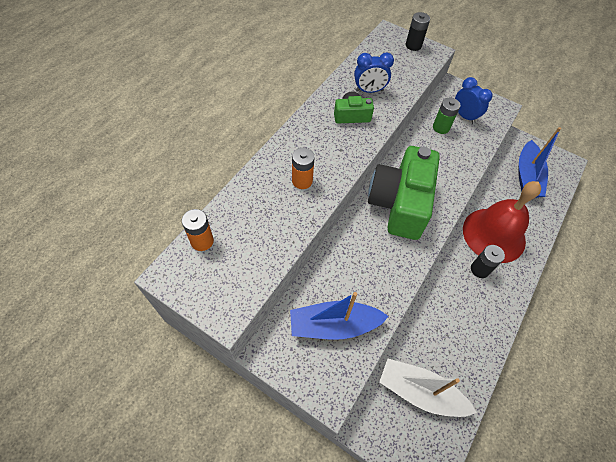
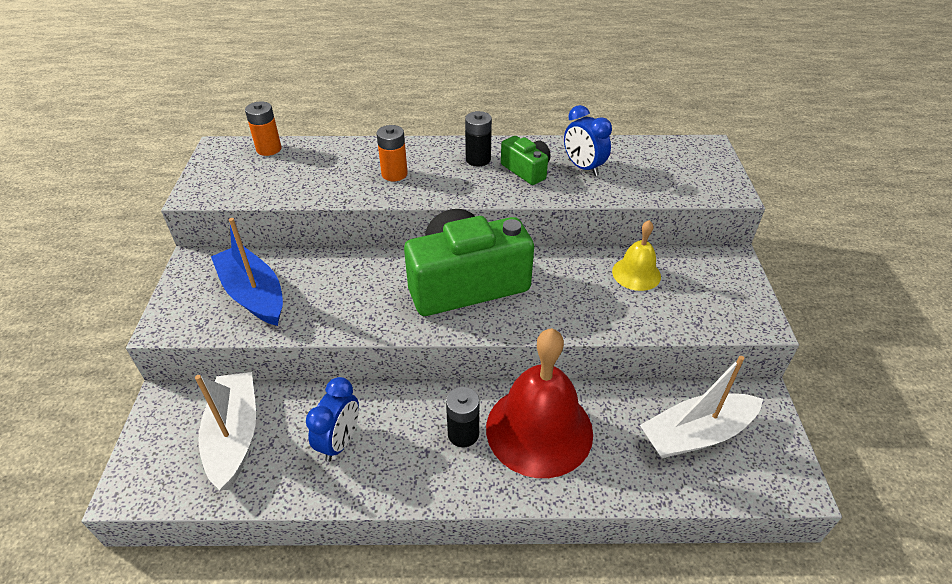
camera: 60 degrees right, 15 degrees down
(413, 45) = (714, 171): black battery -> black battery (478, 159)
(441, 127) = (636, 273): green battery -> yellow bell
(464, 116) = (687, 288): blue clock -> blue clock (340, 441)
(527, 176) = (696, 434): blue boat -> white boat

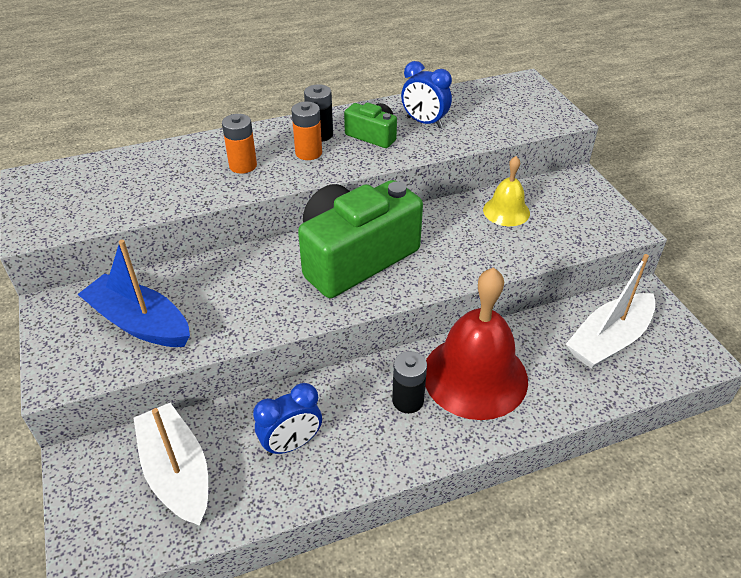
camera: 20 degrees left, 0 degrees up
(269, 149) = (89, 168): orange battery -> orange battery (308, 153)
(340, 441) = (291, 444): blue clock -> blue clock turned 60 degrees clockwise

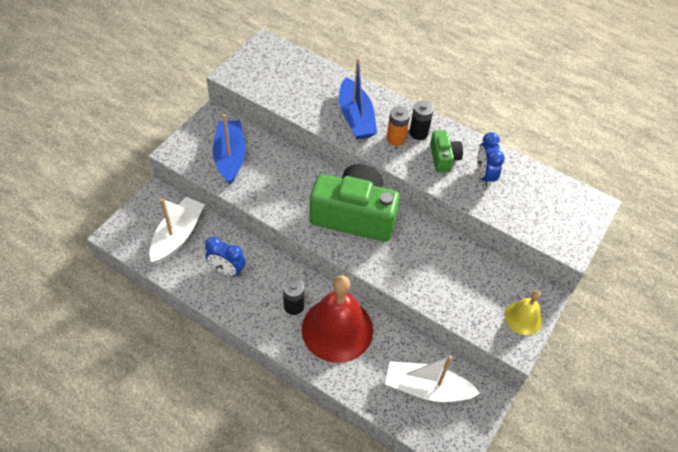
camera: 50 degrees right, 10 degrees up
(243, 165) = (356, 117): orange battery -> blue boat
(506, 211) = (467, 269): yellow bell -> yellow bell (523, 318)

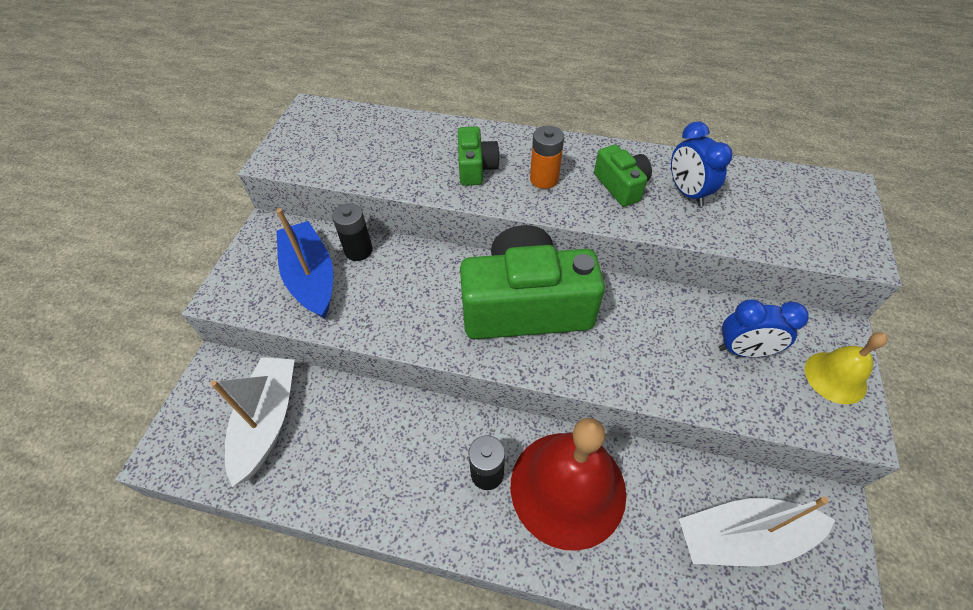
camera: 15 degrees left, 0 degrees up
(227, 271) = (363, 452): blue clock -> blue clock (744, 350)
(356, 117) = (476, 168): blue boat -> green camera
(418, 133) = (570, 163): black battery -> black battery (358, 250)

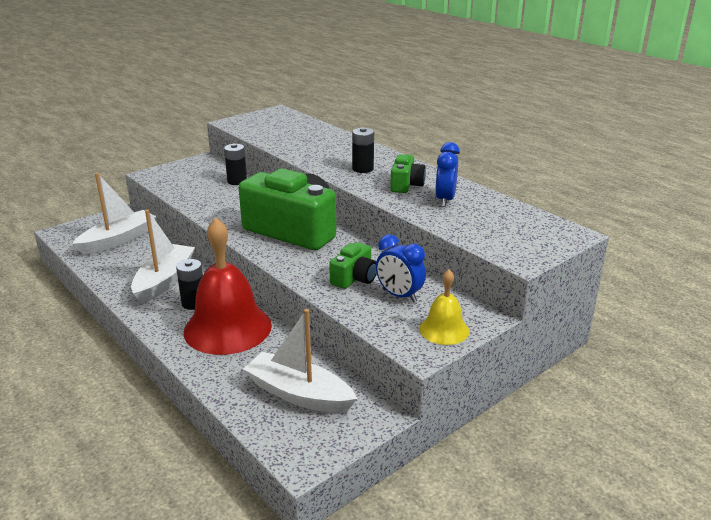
camera: 35 degrees right, 25 degrees down
(311, 277) = (199, 182): blue boat -> none
(410, 458) = (164, 281): none -> white boat
(476, 168) = (330, 154): green camera -> green camera (354, 278)
(544, 179) = (363, 169): orange battery -> black battery

